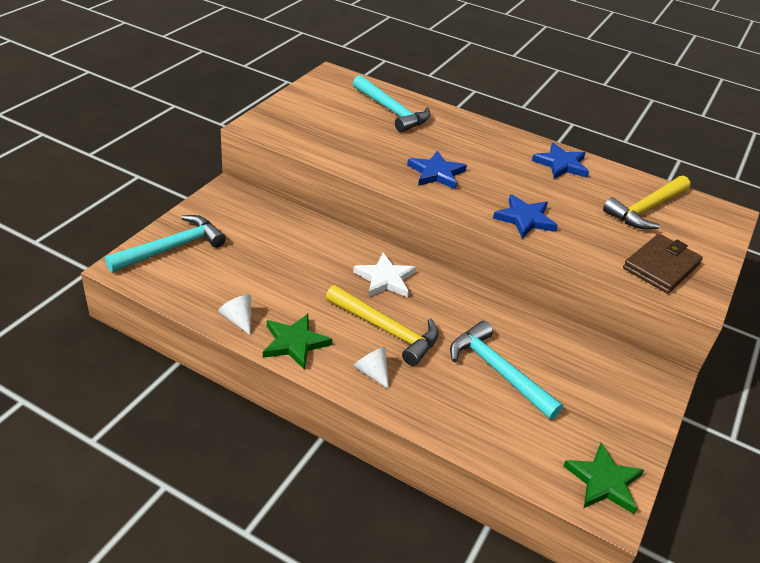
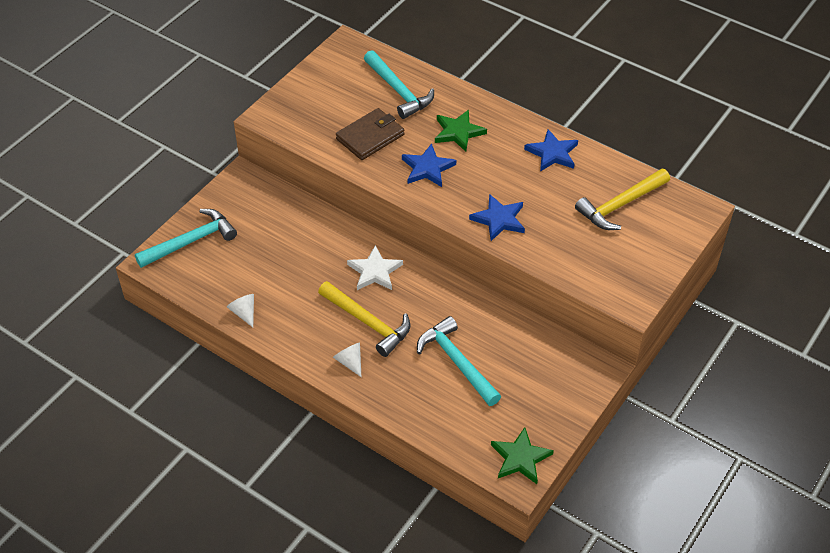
camera: 10 degrees right, 10 degrees up
(294, 343) = (289, 335): green star -> green star (458, 132)
(661, 266) = (611, 269): brown wallet -> brown wallet (370, 137)

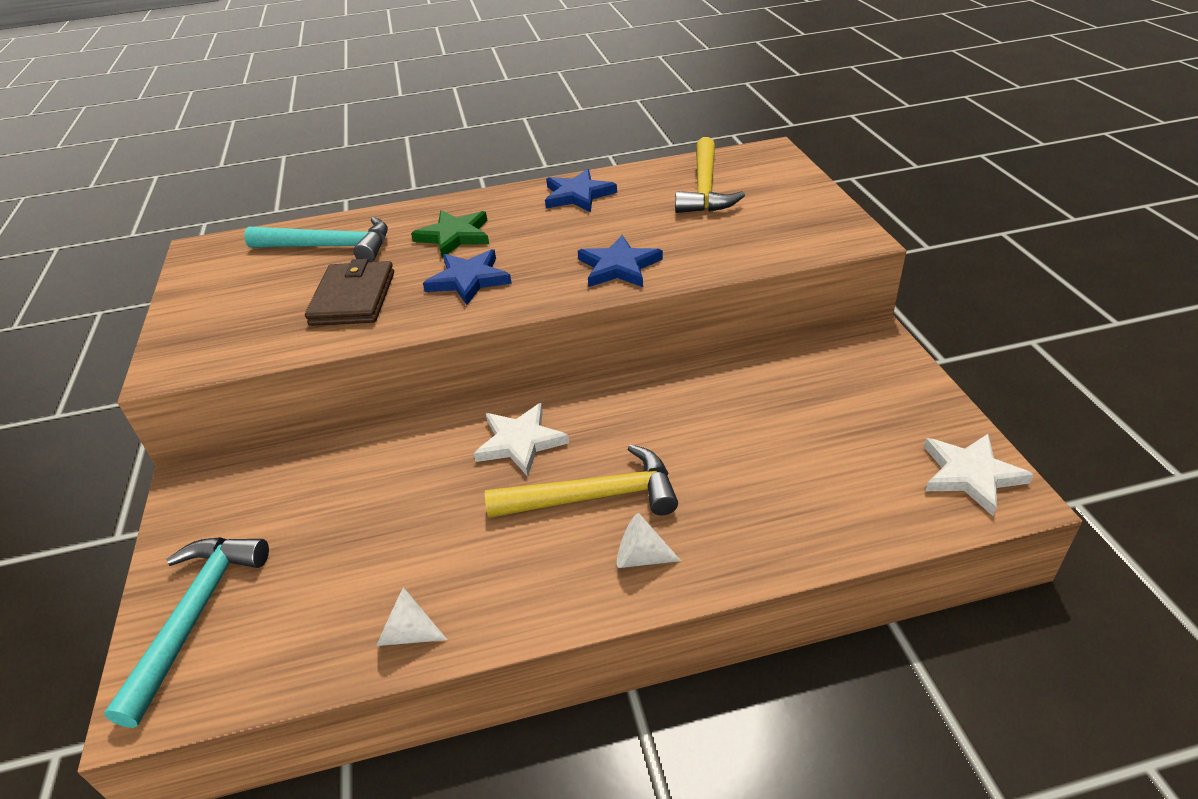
camera: 45 degrees left, 10 degrees down
(456, 362) = (752, 448): turquoise hammer -> none
(520, 458) = (971, 475): green star -> white star

